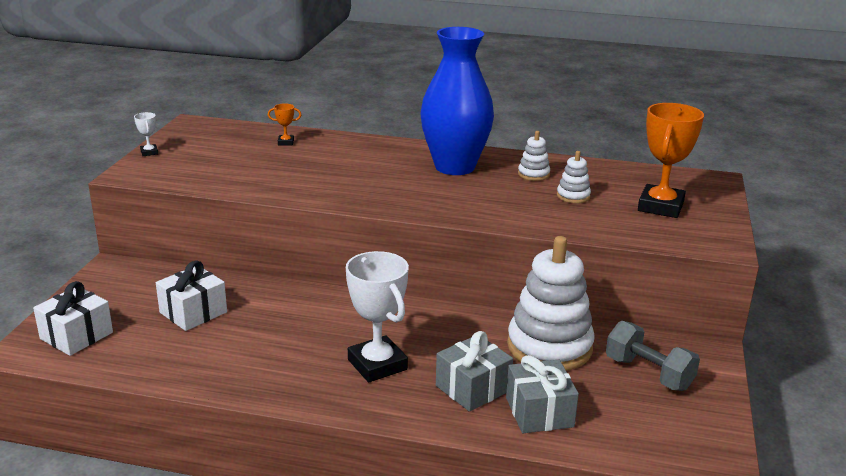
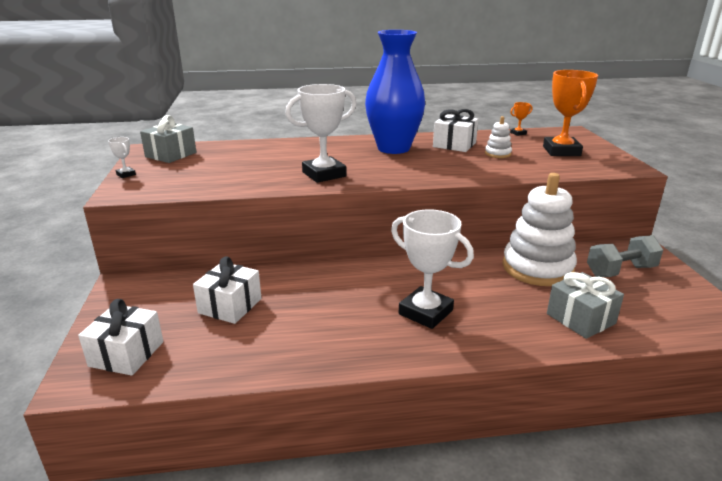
camera: 20 degrees left, 0 degrees up
(286, 142) = (243, 151): orange trophy -> orange trophy (518, 133)
(344, 188) = (324, 174): none -> white trophy
(473, 388) = (515, 312): grey gift -> grey gift (171, 155)
(533, 174) = (454, 145): white stacking toy -> white gift
(648, 373) = (620, 271): grey dumbbell -> grey dumbbell turned 45 degrees counterclockwise

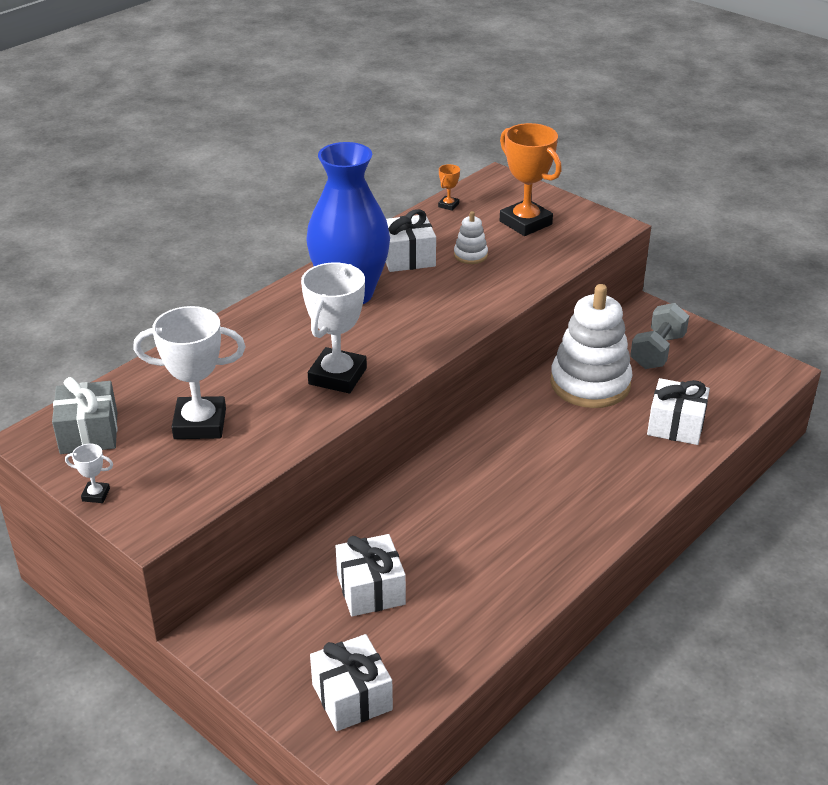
camera: 40 degrees left, 10 degrees up
(425, 312) = (554, 490): white trophy -> white trophy (200, 424)
(580, 318) = (675, 425): grey gift -> white gift

